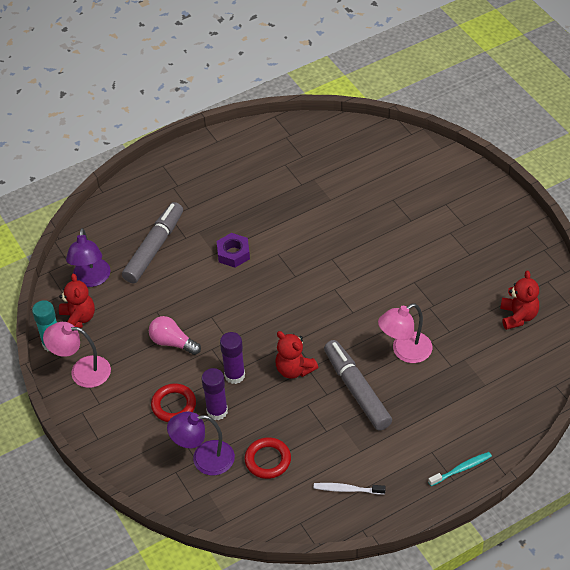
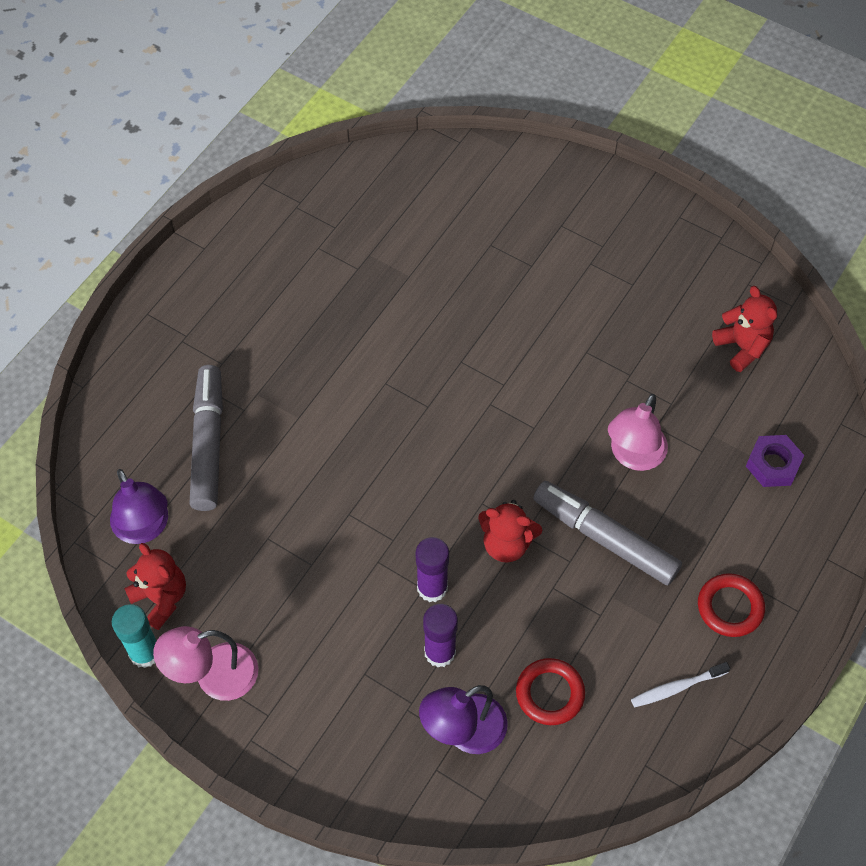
camera: 30 degrees left, 10 degrees up
(172, 342) = (318, 576): pink light bulb -> none
(173, 405) = (375, 670): red ring -> red ring (730, 607)
(233, 253) = (324, 407): purple nut -> purple nut (772, 464)
(461, 469) = (799, 591): turquoise toothbrush -> none

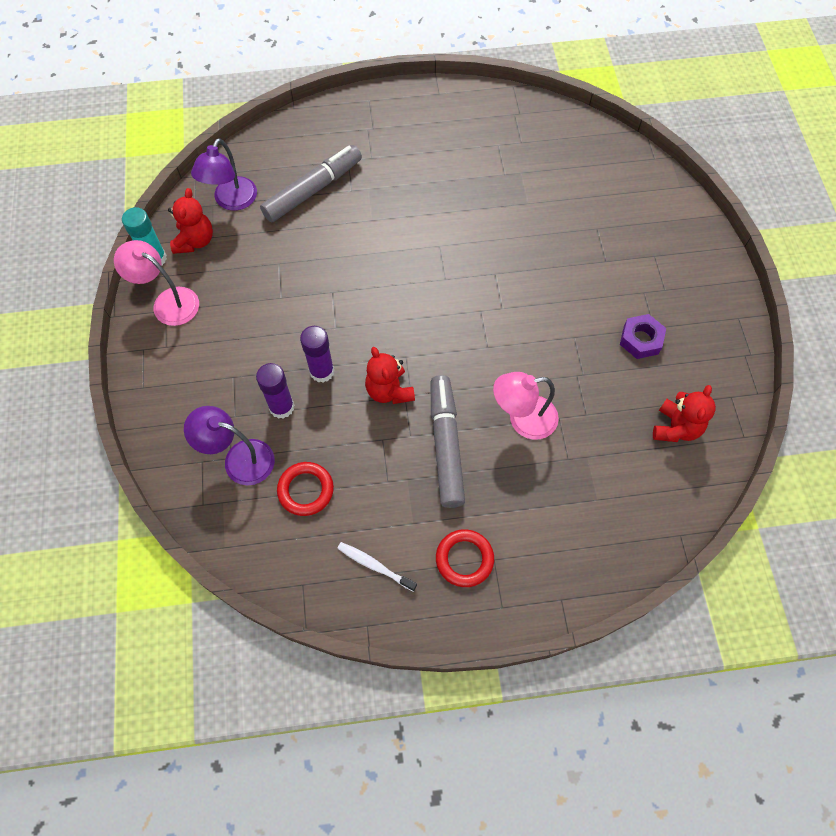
camera: 50 degrees right, 5 degrees up
(772, 464) = (601, 511): purple nut -> purple nut (640, 340)

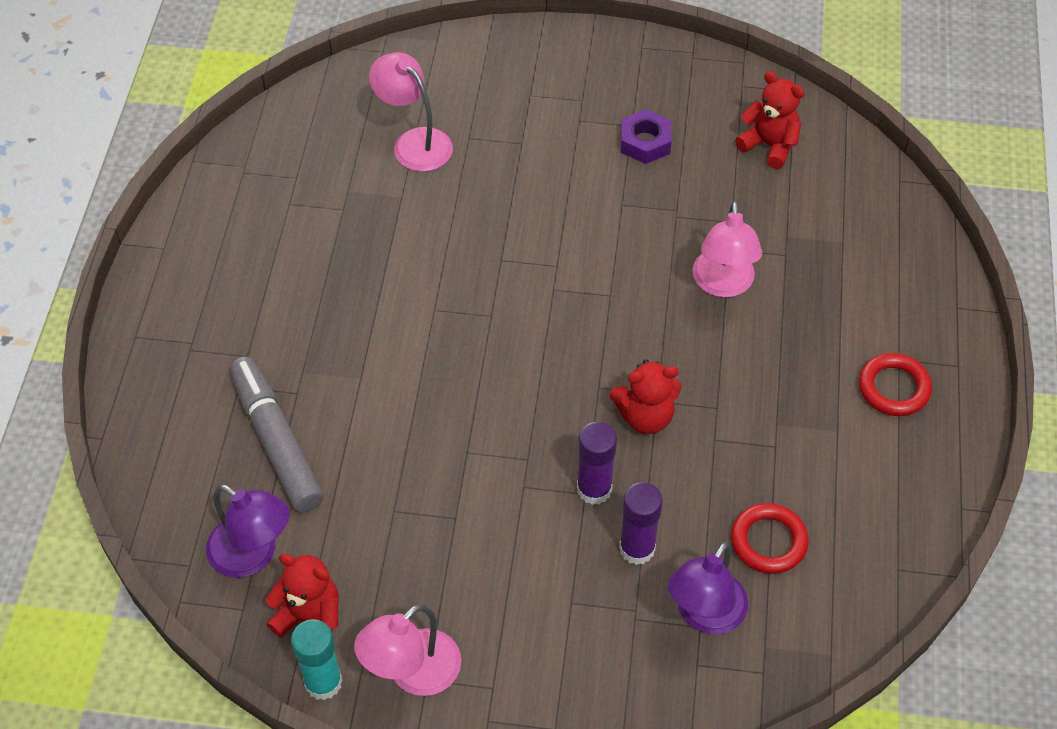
camera: 75 degrees left, 10 degrees down
(375, 566) = (886, 483): white toothbrush -> none
(445, 445) = (740, 372): grey marker -> none
(578, 198) = (414, 142): none -> pink lamp

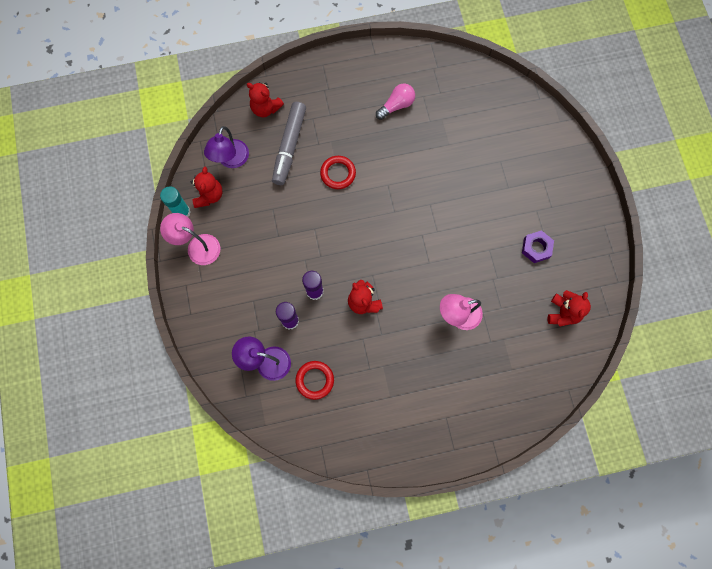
camera: 70 degrees right, 20 degrees up
(173, 460) = (265, 108): none -> red teddy bear
(277, 442) = (289, 146): grey marker -> grey marker turned 150 degrees clockwise
(286, 248) = (396, 105): none -> pink light bulb
(414, 142) = (486, 137): pink lamp -> none
(893, 388) = (426, 419): red ring -> red ring (338, 173)

